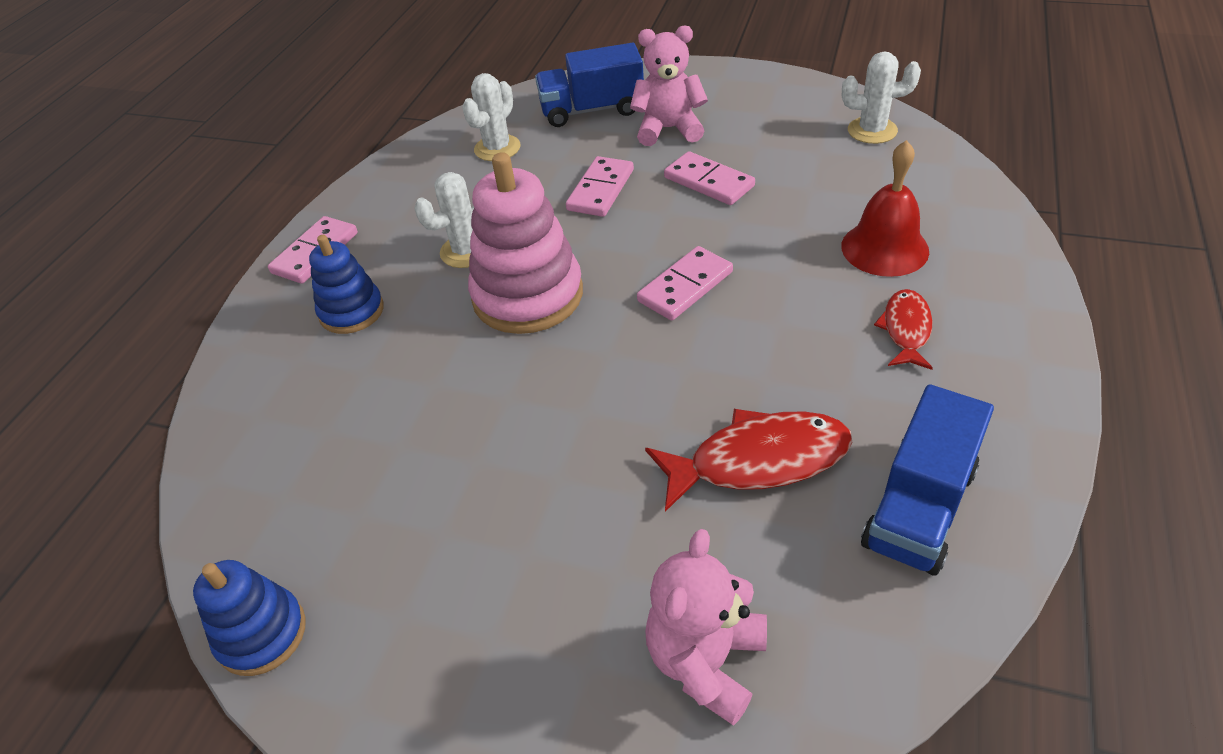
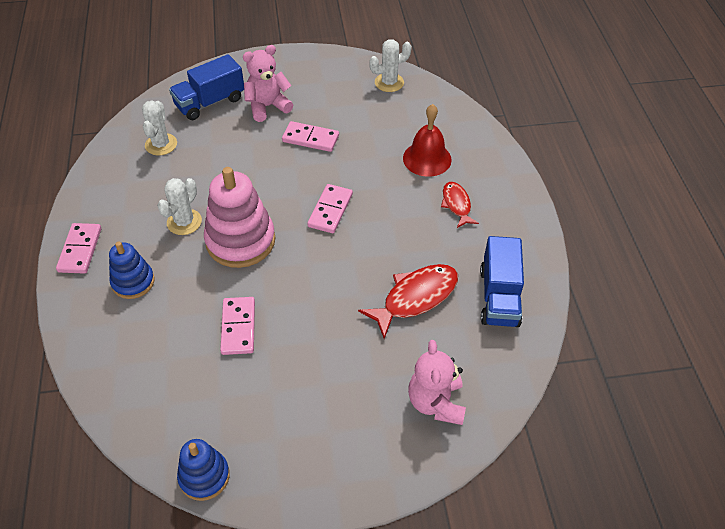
camera: 30 degrees left, 5 degrees up
(600, 190) = (247, 159): pink domino -> pink domino (238, 327)

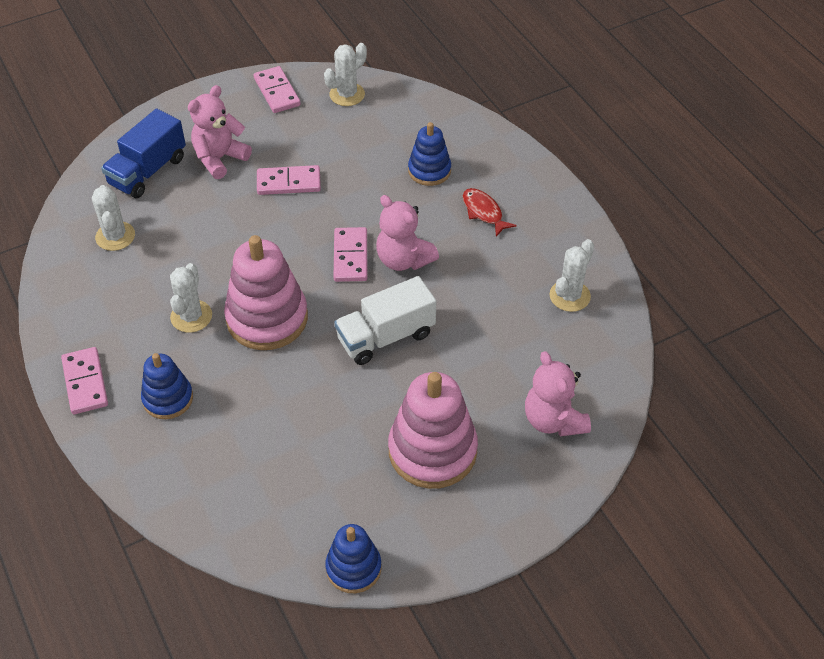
camera: 20 degrees left, 0 degrees up
(238, 327) = (312, 410): pink domino -> pink domino (277, 92)
(319, 395) = (432, 451): none -> pink stacking toy
(327, 284) = (386, 337): none -> white truck
(372, 225) = (403, 260): none -> pink teddy bear
(416, 298) = (486, 322): red fish -> none
(427, 159) = (429, 170): red bell -> blue stacking toy
(499, 297) = (569, 296): blue truck -> white cactus

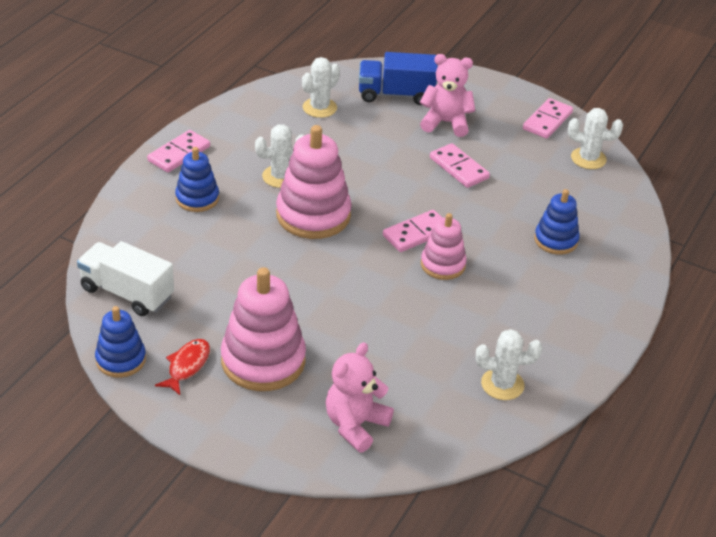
camera: 55 degrees right, 10 degrees down
(386, 337) = (353, 287): white truck -> white truck (127, 293)
(403, 260) = (443, 265): pink teddy bear -> pink stacking toy
(484, 212) = (544, 292): red fish -> red fish (187, 366)

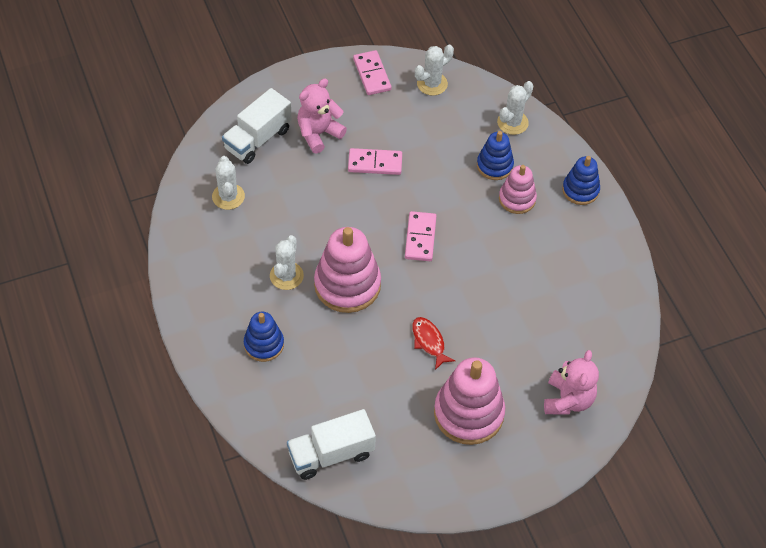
camera: 50 degrees left, 15 degrees up
(121, 360) = (397, 499): blue stacking toy -> blue stacking toy (580, 190)
(179, 154) = (199, 323): pink domino -> none
(187, 366) = (437, 462): red fish -> red fish (429, 342)
(355, 425) = (568, 400): pink teddy bear -> pink teddy bear turned 150 degrees counterclockwise
(396, 94) = (258, 139): blue truck -> white truck
(443, 265) = (464, 246): pink stacking toy -> pink stacking toy (517, 199)
(502, 384) = (597, 295): white cactus -> white cactus (512, 122)

